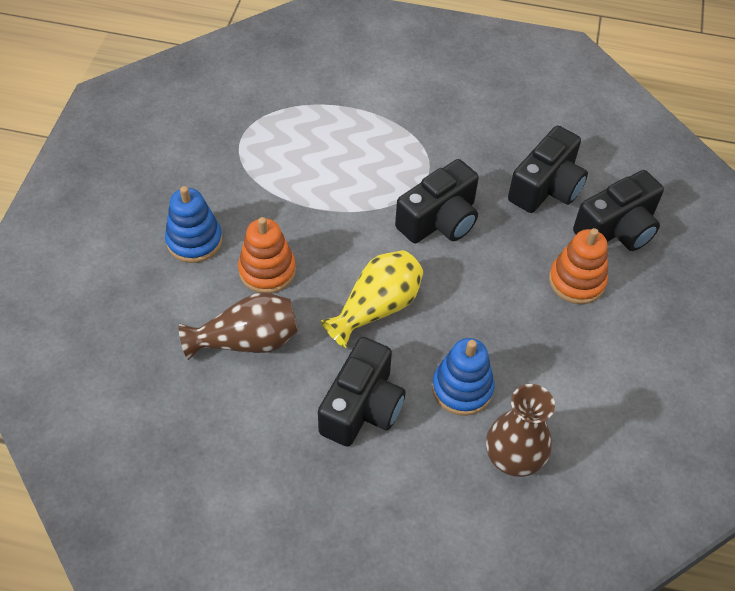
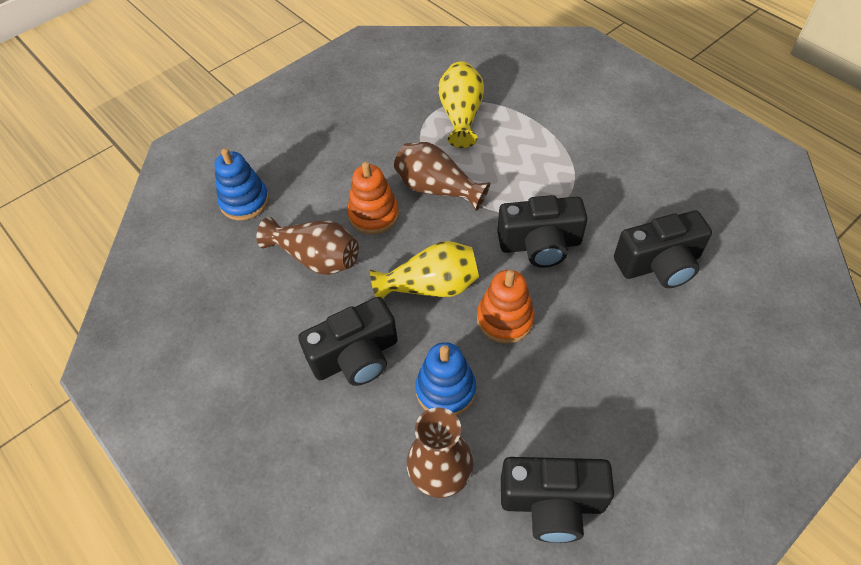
camera: 40 degrees right, 0 degrees up
(194, 241) = (341, 167): blue stacking toy -> blue stacking toy (244, 201)
(271, 133) = (461, 116): none -> yellow vase
(307, 215) = (437, 189): none -> brown vase
(576, 281) = (622, 358): orange stacking toy -> orange stacking toy (505, 319)
(617, 229) = (700, 334): black camera -> black camera (552, 503)

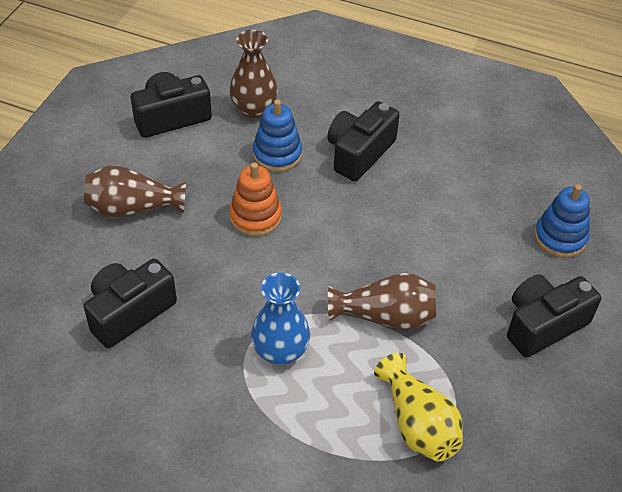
camera: 150 degrees right, 5 degrees down
(316, 258) = (449, 211): brown vase -> brown vase (132, 208)
(373, 215) = (429, 267): orange stacking toy -> none
(431, 286) = (333, 221): yellow vase -> none
(537, 191) = (280, 351): none -> blue vase
(540, 244) = (253, 293): black camera -> black camera (543, 325)

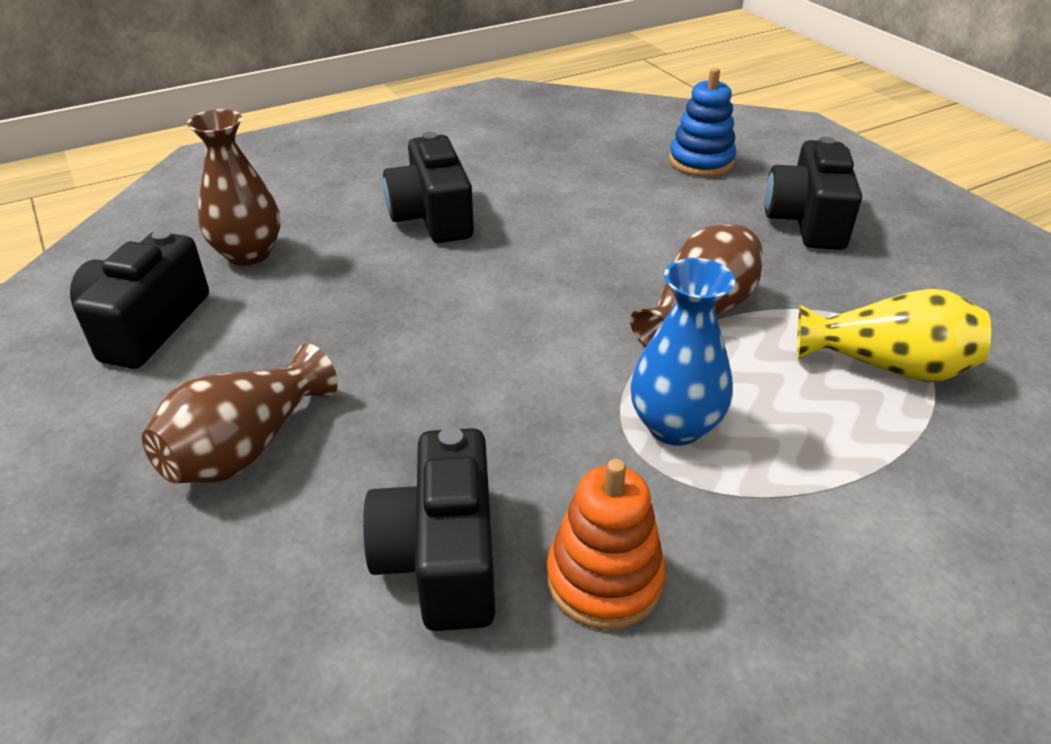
camera: 50 degrees left, 10 degrees down
(255, 217) = (422, 337): orange stacking toy -> orange stacking toy (604, 579)
(277, 154) = (347, 271): blue stacking toy -> none

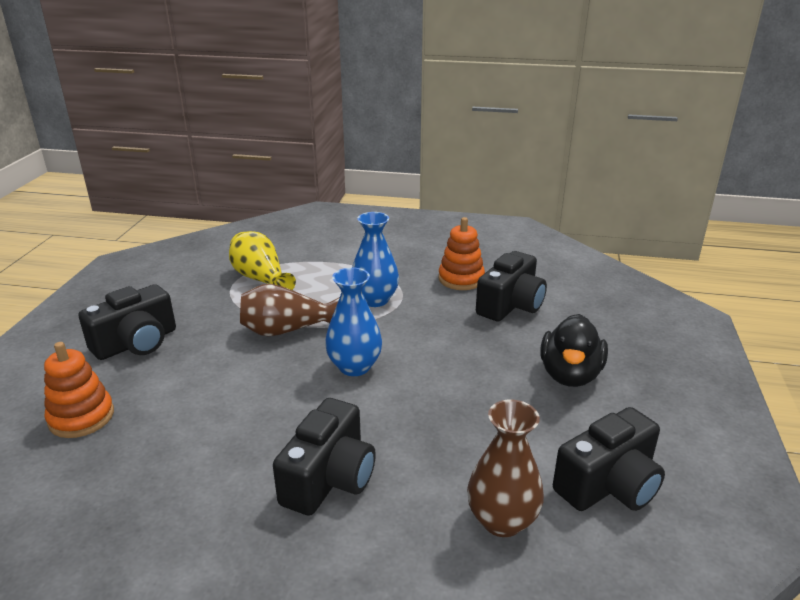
camera: 140 degrees left, 10 degrees down
(246, 447) = (570, 375): brown vase -> black duck
(548, 311) = (354, 366): none -> blue vase
(701, 161) = (81, 417): blue stacking toy -> orange stacking toy

